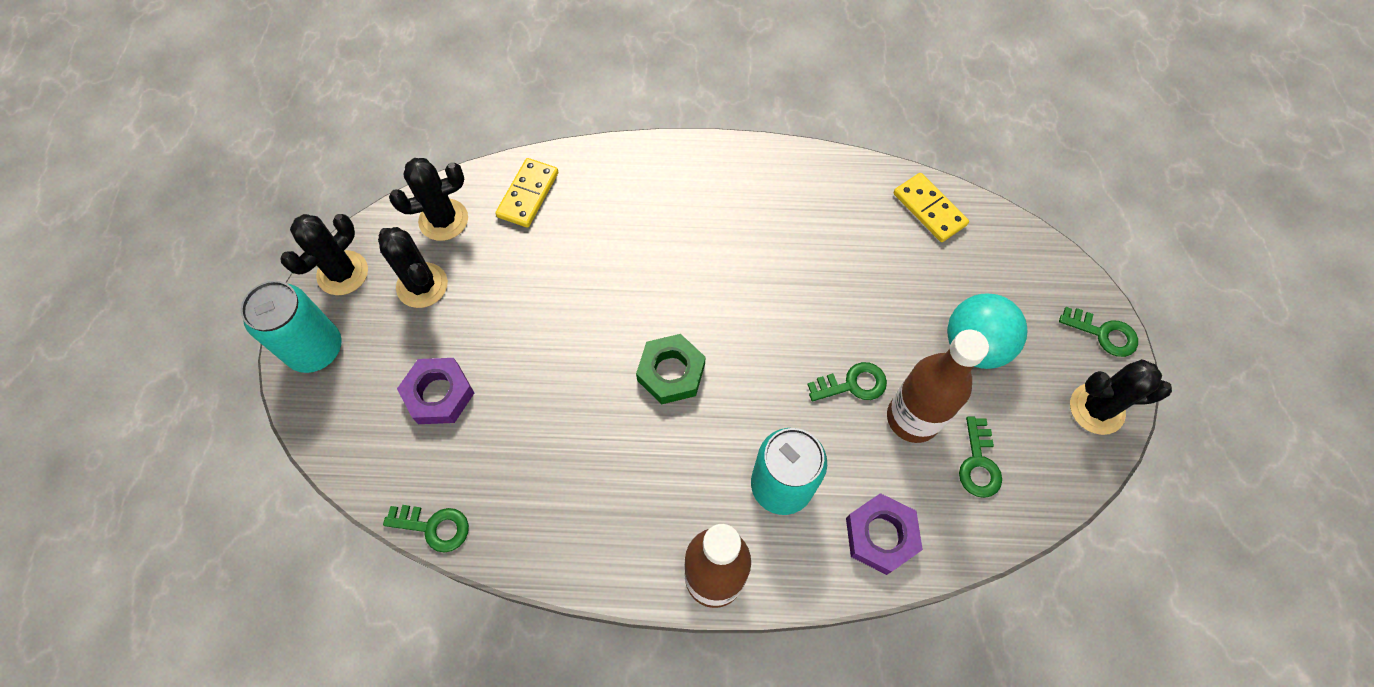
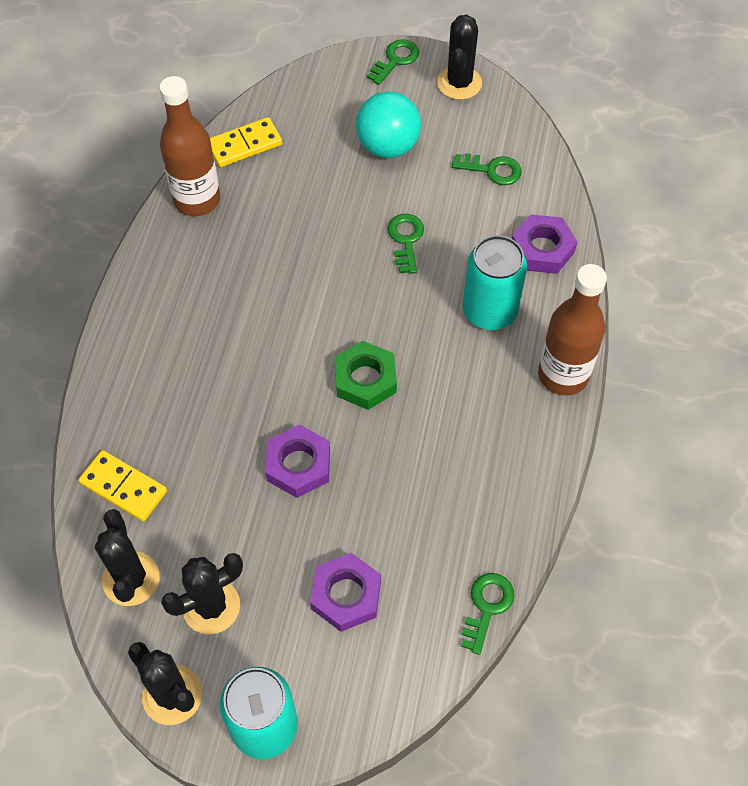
camera: 80 degrees left, 5 degrees down
(567, 329) = (298, 465): none -> purple nut
(912, 418) = (445, 204): brown bottle -> brown bottle (197, 200)

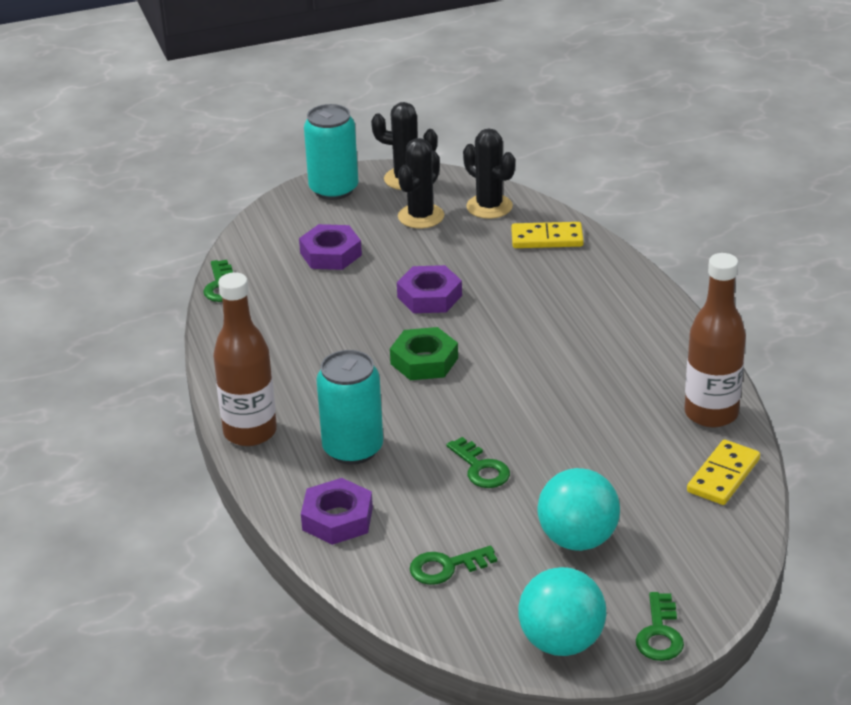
camera: 150 degrees right, 25 degrees down
(459, 83) = (561, 642): black cactus -> turquoise ball

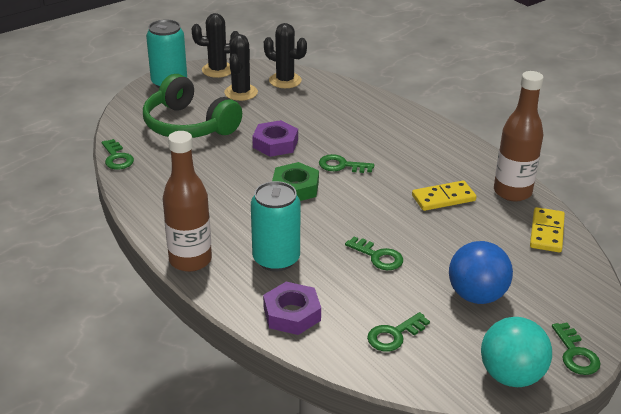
camera: 20 degrees left, 0 degrees up
(330, 254) = (189, 125): purple nut -> green headphones
(500, 340) = (341, 165): none -> green key
(547, 239) = (335, 96): yellow domino -> yellow domino (443, 198)
(578, 539) = (476, 295): turquoise ball -> blue ball

